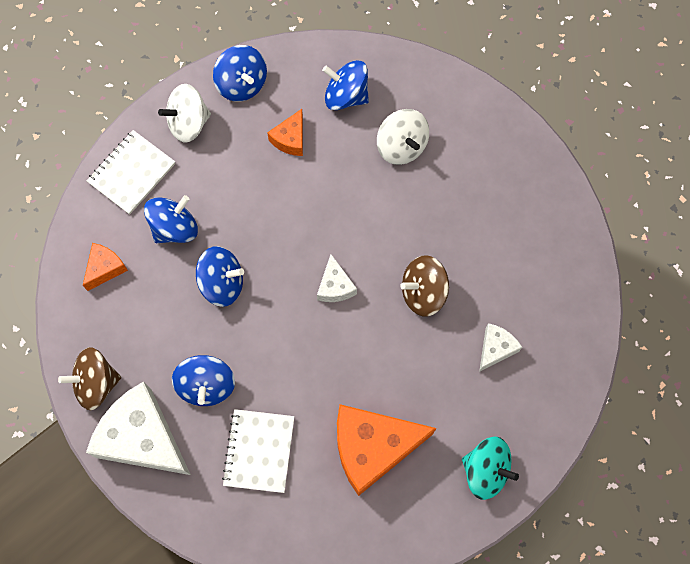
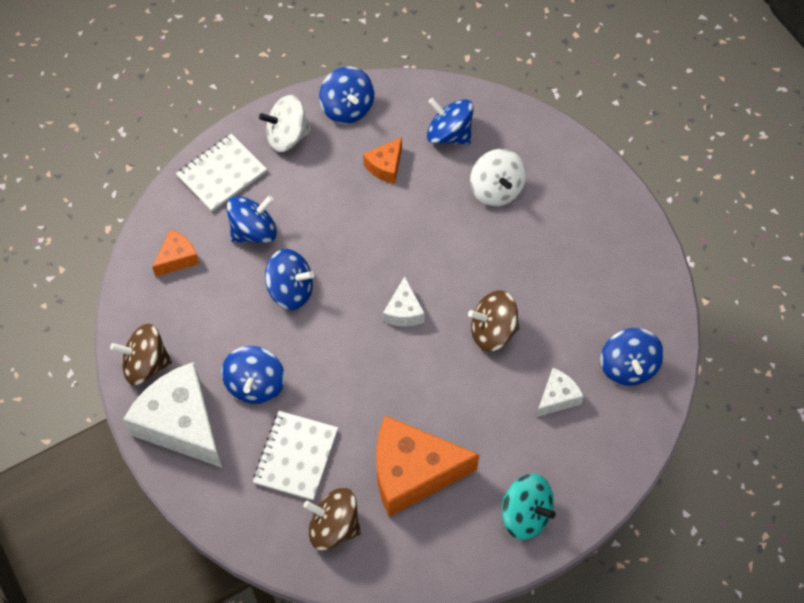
camera: 10 degrees right, 10 degrees down
(308, 515) = (334, 526): none -> brown spinning top
(556, 306) = (628, 367): none -> blue spinning top

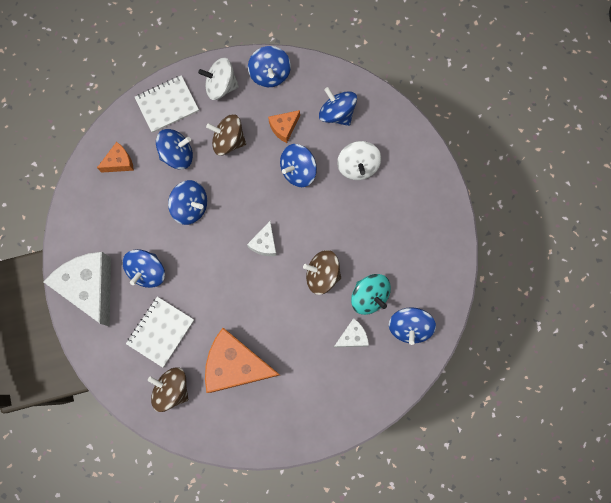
camera: 15 degrees right, 15 degrees up
(146, 364) = (78, 237): brown spinning top -> brown spinning top (228, 141)
(420, 213) = (298, 171): none -> blue spinning top
(525, 514) = (304, 416): turquoise spinning top -> turquoise spinning top (369, 296)

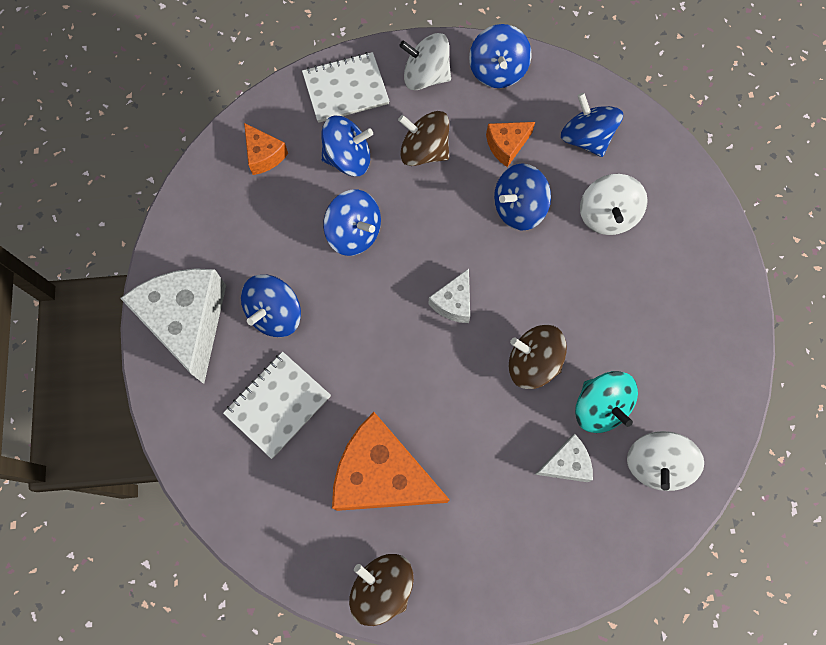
camera: 10 degrees right, 5 degrees down
(119, 162) = (264, 155): orange cheese -> orange cheese turned 75 degrees clockwise
(172, 389) = (279, 495): brown spinning top -> brown spinning top (382, 587)
(409, 327) = (656, 464): blue spinning top -> white spinning top

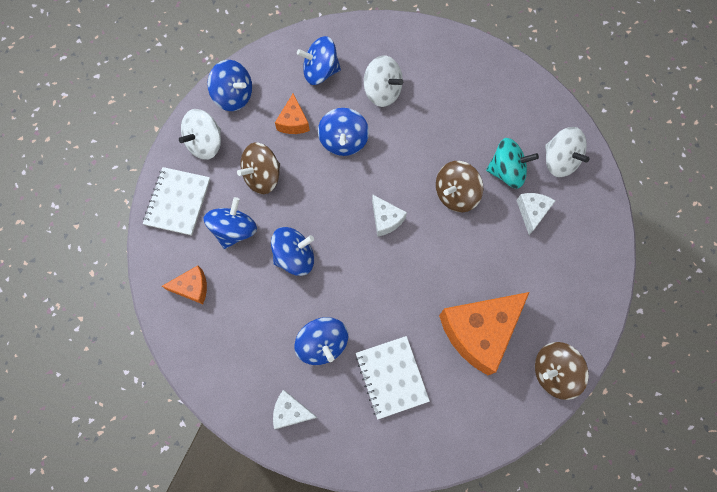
camera: 60 degrees left, 0 degrees up
(188, 322) = (291, 412): white cheese -> white cheese, size x0.49

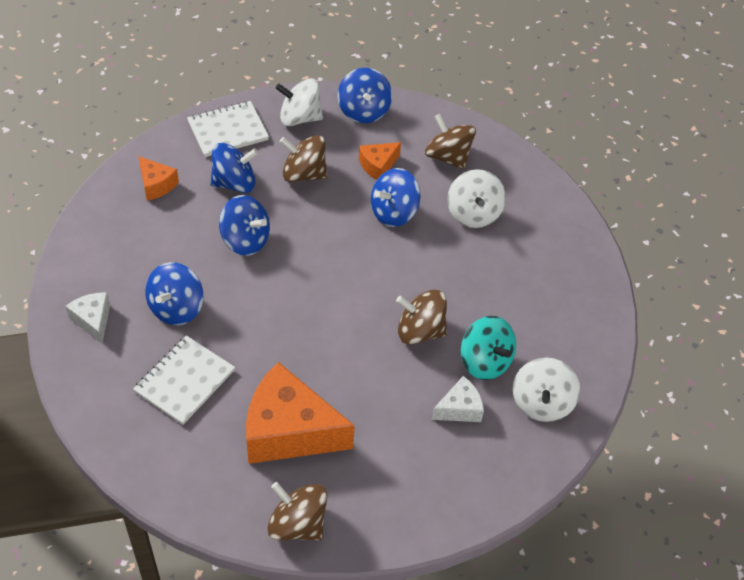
camera: 50 degrees right, 20 degrees down
(320, 71) = (448, 157): blue spinning top -> brown spinning top
(386, 219) = (342, 289): white cheese -> none

